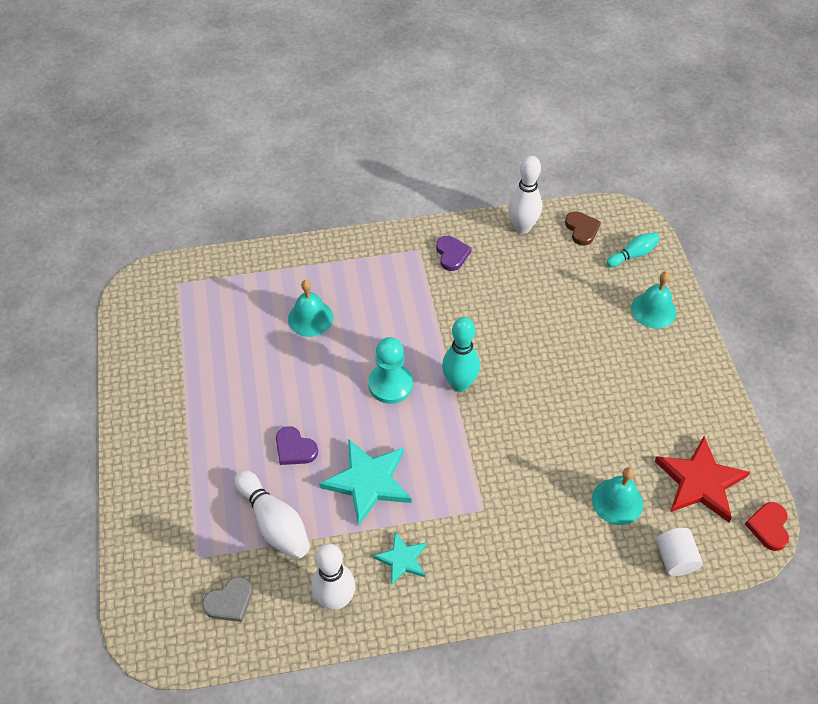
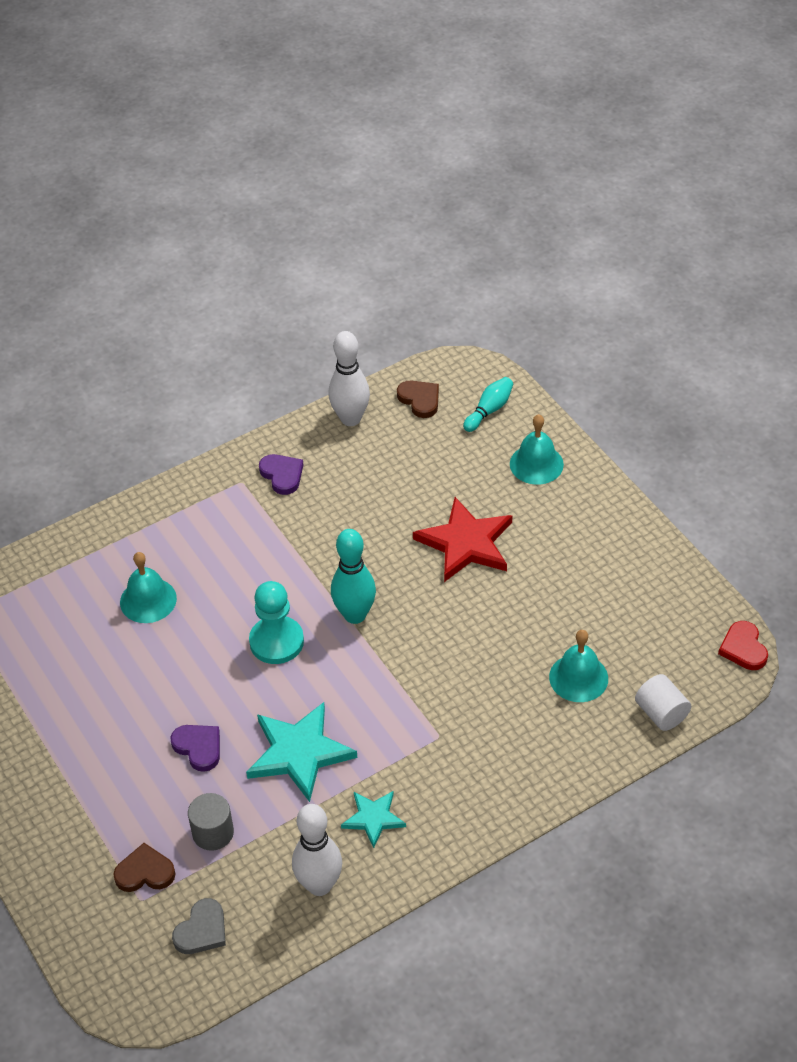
camera: 20 degrees left, 5 degrees down
(209, 535) = (145, 872): none -> brown heart
(274, 523) = (213, 833): white bowling pin -> grey cylinder
(295, 449) = (198, 747): purple heart -> purple heart turned 150 degrees counterclockwise
(700, 482) = (657, 627): red star -> red star (466, 543)

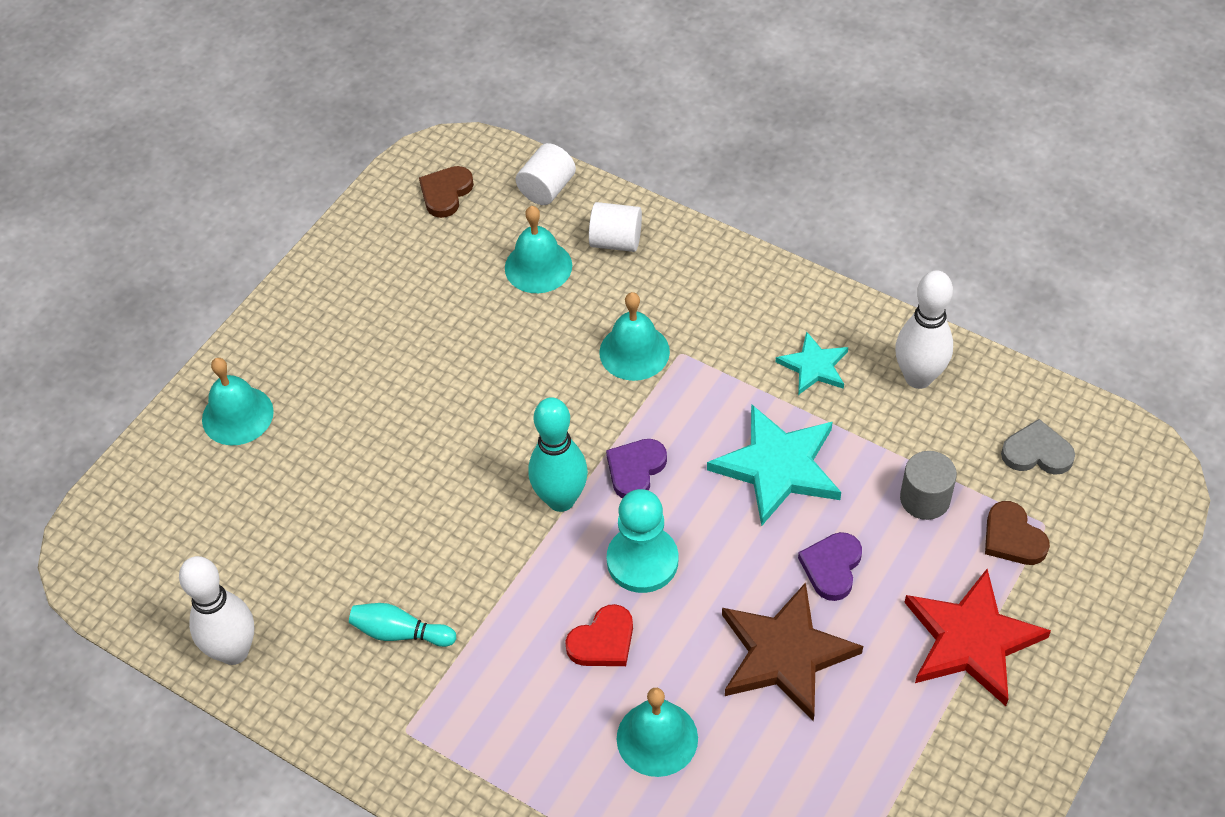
camera: 115 degrees left, 5 degrees up
(155, 691) = (785, 654): none -> brown star
(282, 475) = (371, 685): purple heart -> purple heart (635, 470)
(420, 400) = (168, 584): brown heart -> brown heart (446, 193)
(457, 707) = (634, 352): none -> turquoise bell
(466, 543) = (397, 435): red star -> red star (971, 640)
(489, 410) = (160, 499): turquoise bowling pin -> turquoise bowling pin (400, 632)
(577, 738) = (616, 241): none -> white cylinder
(743, 648) = (430, 153): red heart -> red heart (603, 641)

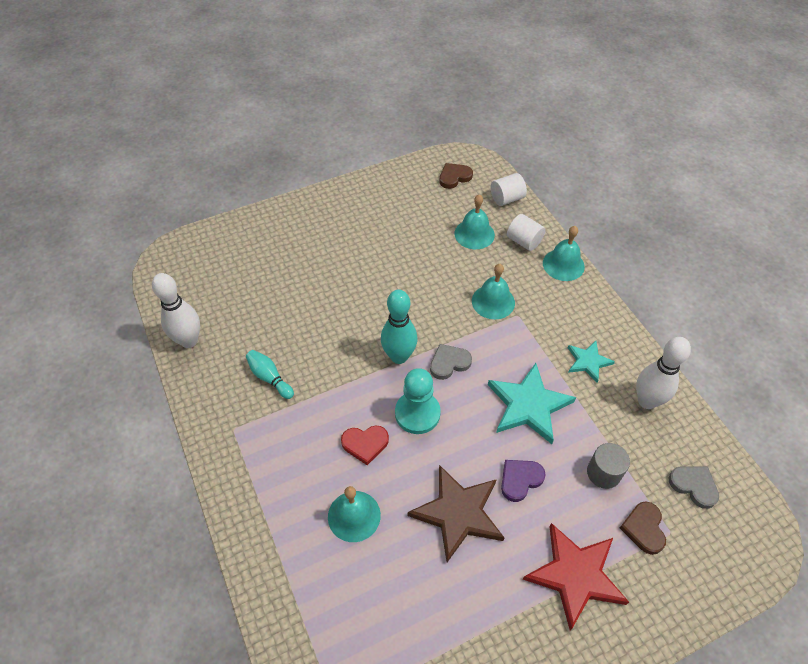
camera: 30 degrees right, 0 degrees up
(237, 415) = (278, 231): turquoise bell -> turquoise bell (563, 264)
(635, 470) = (449, 363): purple heart -> grey heart

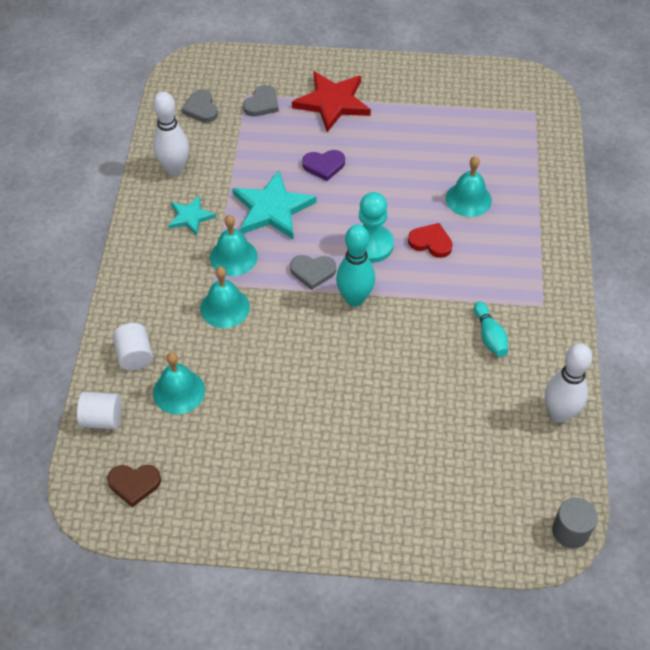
camera: 150 degrees left, 0 degrees up
(458, 513) = (387, 167): brown star -> none
(563, 264) = (121, 311): turquoise bell -> turquoise bell (233, 257)
(603, 473) = (257, 143): grey cylinder -> grey cylinder (570, 531)
(644, 528) = (262, 104): brown heart -> grey heart

